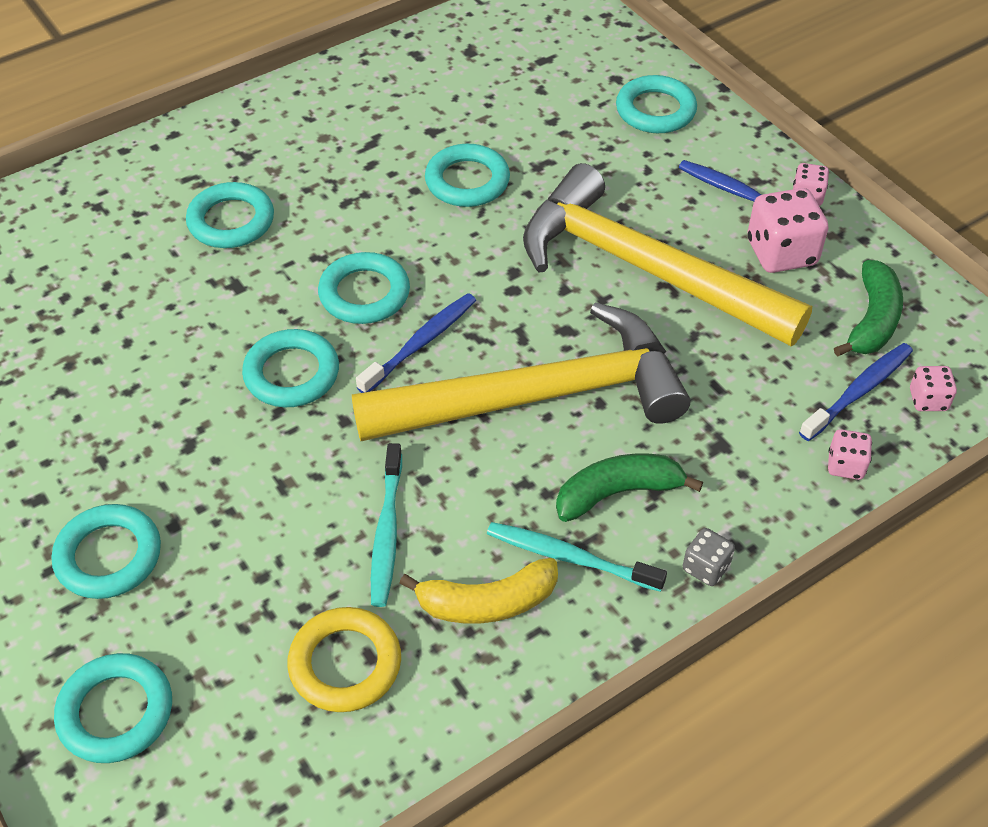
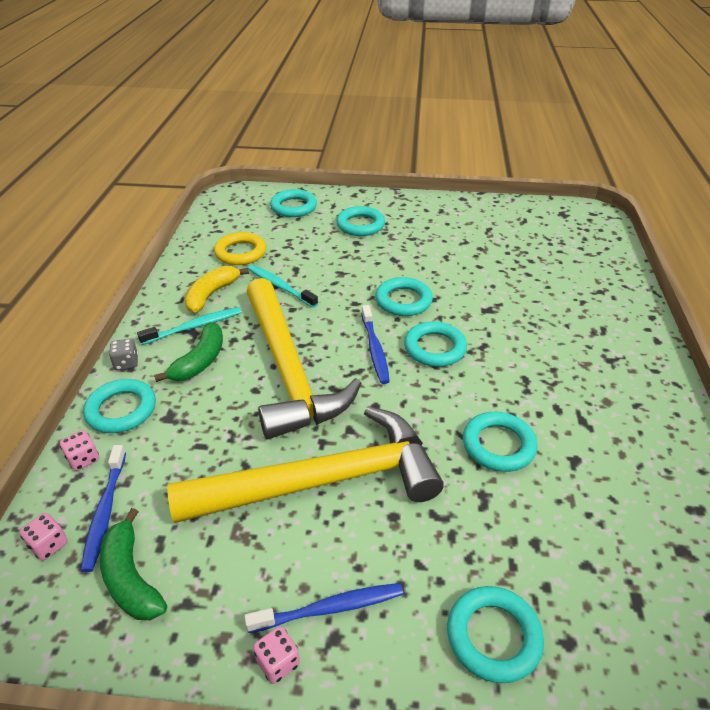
camera: 130 degrees right, 10 degrees down
(231, 221) = (546, 328): turquoise ring -> turquoise ring (121, 410)
(538, 396) = (288, 370): yellow hammer -> yellow hammer turned 45 degrees counterclockwise
(781, 253) = (247, 578): pink dice -> none

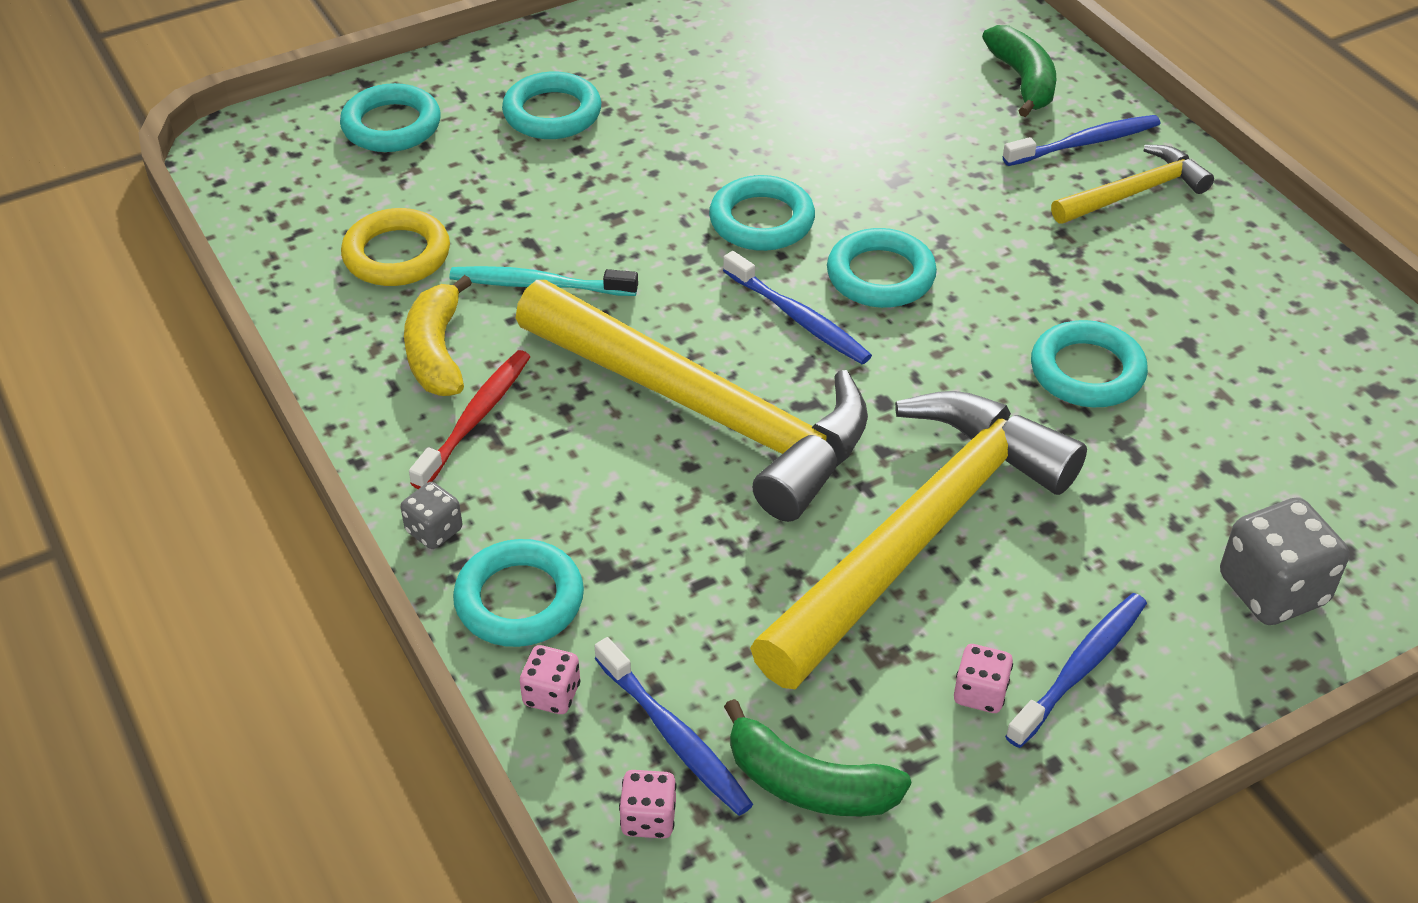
camera: 35 degrees left, 5 degrees up
(194, 327) = (475, 418): turquoise toothbrush -> red toothbrush
(200, 361) = (553, 466): green banana -> green banana (1023, 81)
(278, 662) = (1082, 754): pink dice -> pink dice (980, 693)
(493, 636) = (1272, 590): turquoise ring -> grey dice
(608, 333) = (1085, 143): none -> blue toothbrush
(615, 368) = (1134, 192): none -> yellow hammer

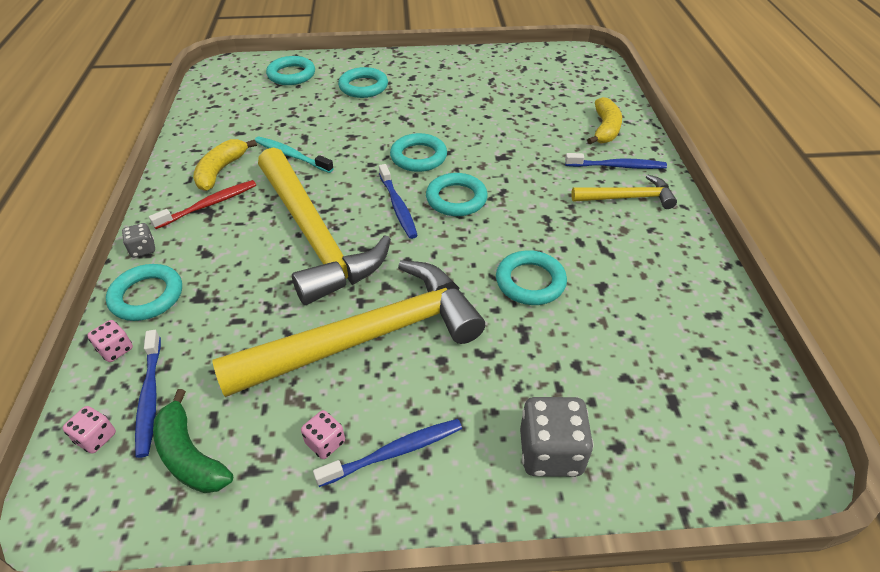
camera: 25 degrees right, 0 degrees up
(397, 255) = (244, 126): yellow ring -> none
(1023, 81) = (605, 129): green banana -> yellow banana

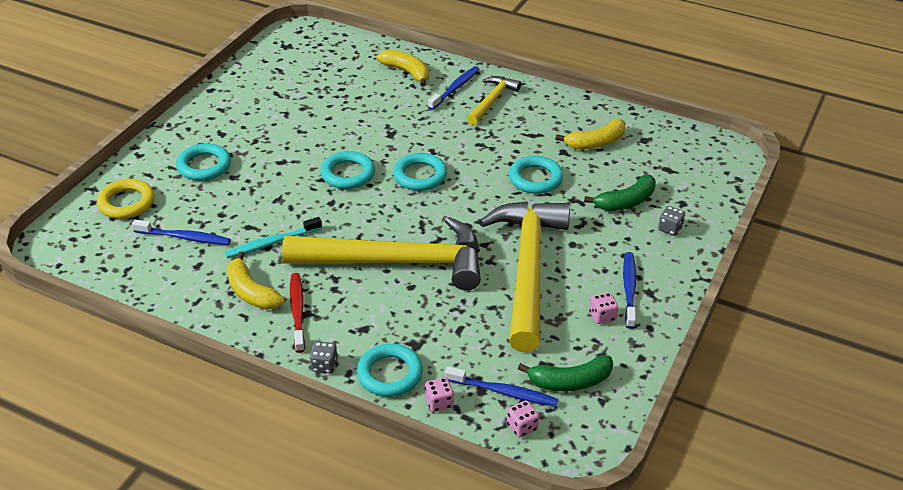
camera: 60 degrees left, 5 degrees down
(291, 75) = (126, 203): turquoise ring -> yellow ring
(398, 206) = (401, 207): blue toothbrush -> blue toothbrush (184, 237)
(550, 452) = (670, 228): grey dice -> grey dice, size x0.53
(563, 381) = (626, 202): none -> green banana
(649, 307) = (596, 143): none -> yellow banana

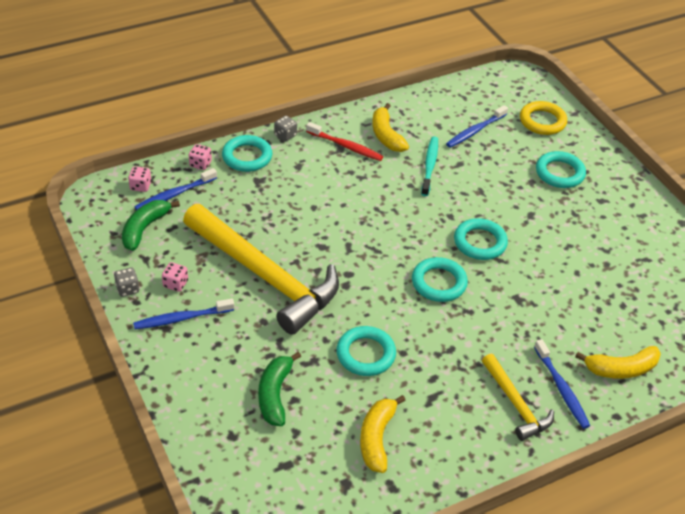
camera: 125 degrees right, 5 degrees up
(251, 292) = (386, 135): yellow banana -> yellow banana turned 105 degrees counterclockwise
(397, 262) = (345, 214): yellow hammer -> none
(629, 289) = (181, 318): blue toothbrush -> blue toothbrush turned 120 degrees clockwise
(670, 228) = (213, 398): grey dice -> grey dice (127, 289)

